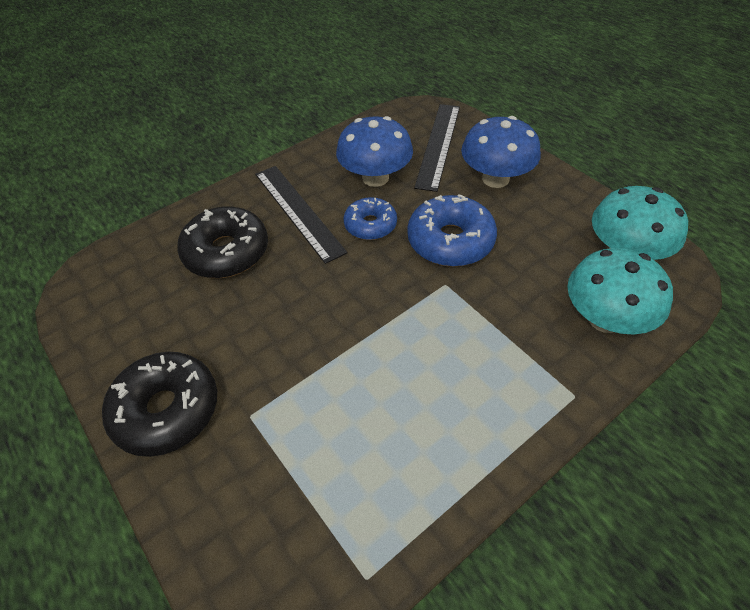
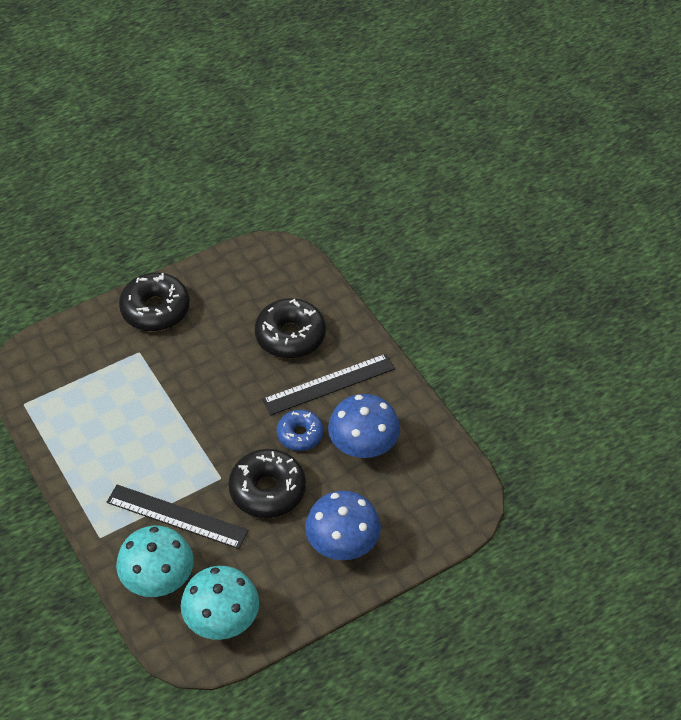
camera: 95 degrees right, 0 degrees up
(438, 145) = (405, 505): black ruler -> black ruler (177, 516)
(450, 241) = (267, 490): blue donut -> black donut

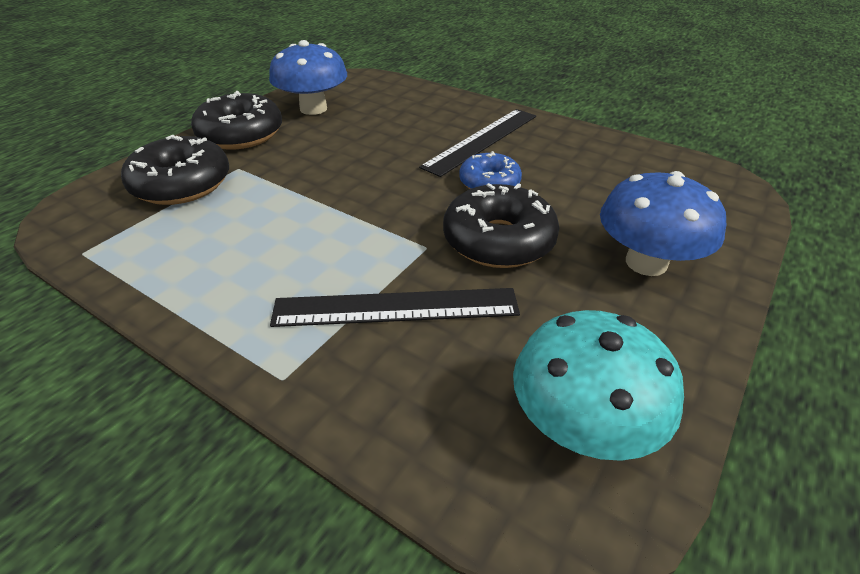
camera: 25 degrees left, 10 degrees down
(158, 579) = (425, 404): turquoise mushroom -> none
(290, 336) = (409, 120): black donut -> black donut (182, 184)
(363, 445) = (567, 173): blue mushroom -> blue mushroom (313, 109)

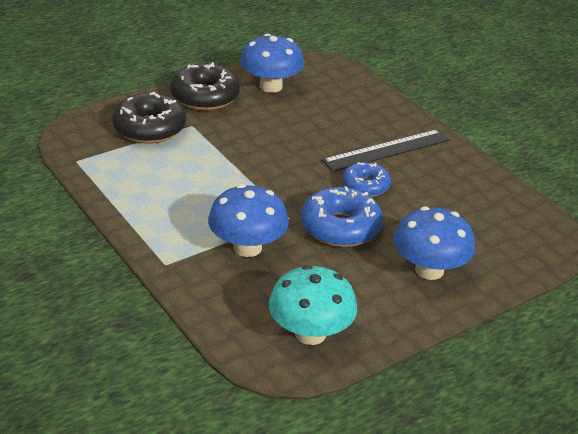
camera: 20 degrees right, 5 degrees down
(396, 307) = (247, 247): black ruler -> blue mushroom
(498, 240) = (340, 227): black donut -> blue donut

